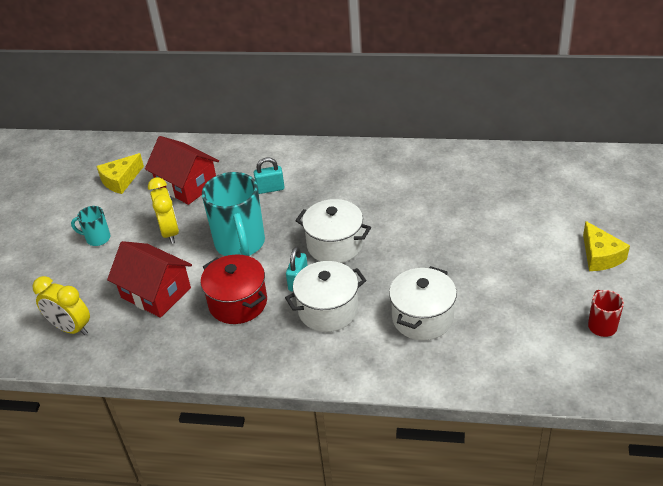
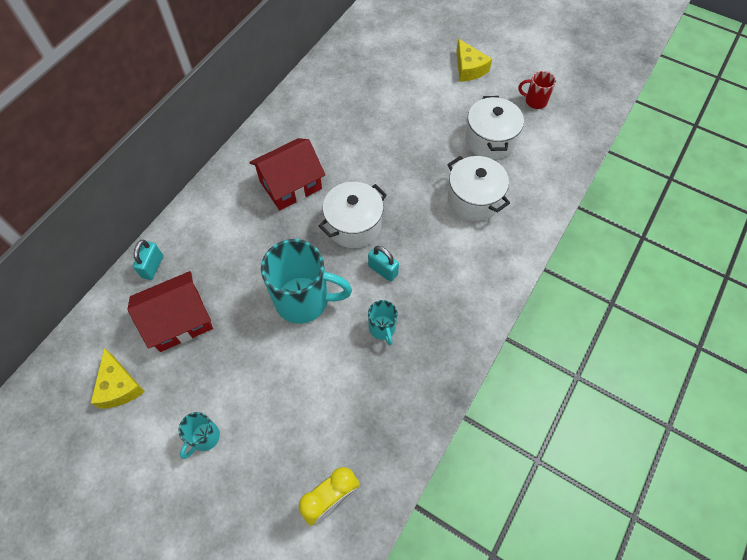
camera: 70 degrees left, 20 degrees up
(156, 293) = (327, 398): red house -> red house (290, 185)
(170, 232) = (244, 359): yellow clock -> none
(238, 303) = (382, 328): red pot -> turquoise mug
(270, 189) = (241, 247): turquoise padlock -> turquoise padlock (152, 266)
(328, 310) = (430, 261): white pot -> white pot (490, 140)
(600, 256) = (469, 68): yellow cheese -> yellow cheese turned 60 degrees clockwise

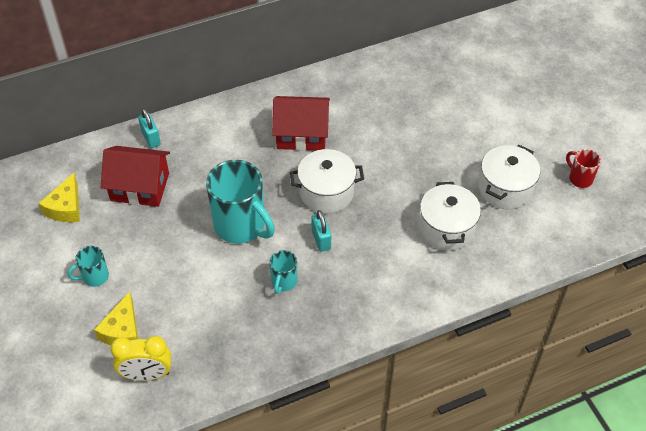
camera: 35 degrees right, 10 degrees down
(152, 266) = (151, 138): turquoise padlock -> turquoise padlock turned 75 degrees counterclockwise
(469, 68) = (540, 119): yellow cheese -> yellow cheese (122, 330)

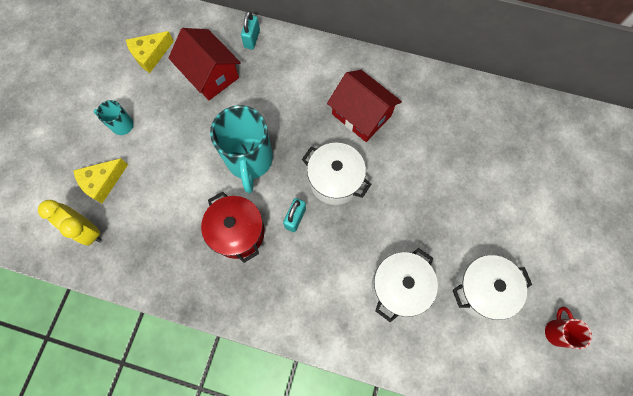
camera: 40 degrees right, 20 degrees up
(284, 282) = (238, 232): turquoise mug -> red pot

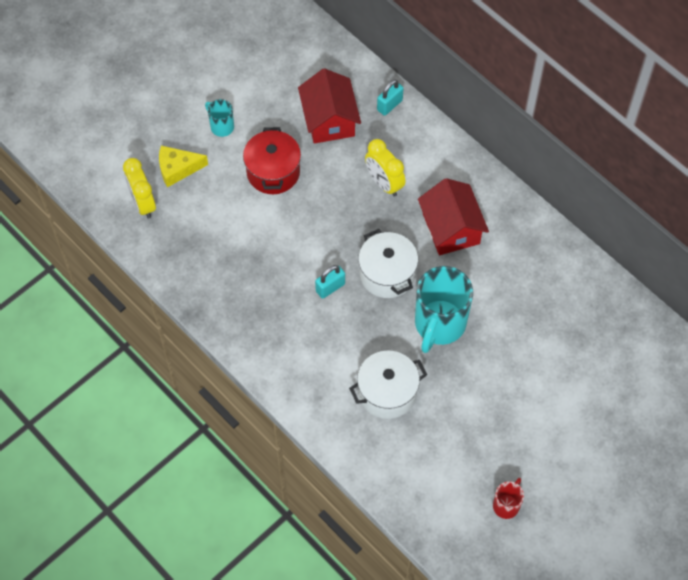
camera: 30 degrees right, 10 degrees down
(150, 55) = (284, 74): yellow cheese -> none
(238, 232) = (271, 272): red pot -> red pot (273, 172)
(249, 160) = (319, 216): turquoise mug -> turquoise mug (439, 324)
(286, 105) = (384, 183): none -> yellow clock
(481, 289) = (461, 435): white pot -> none

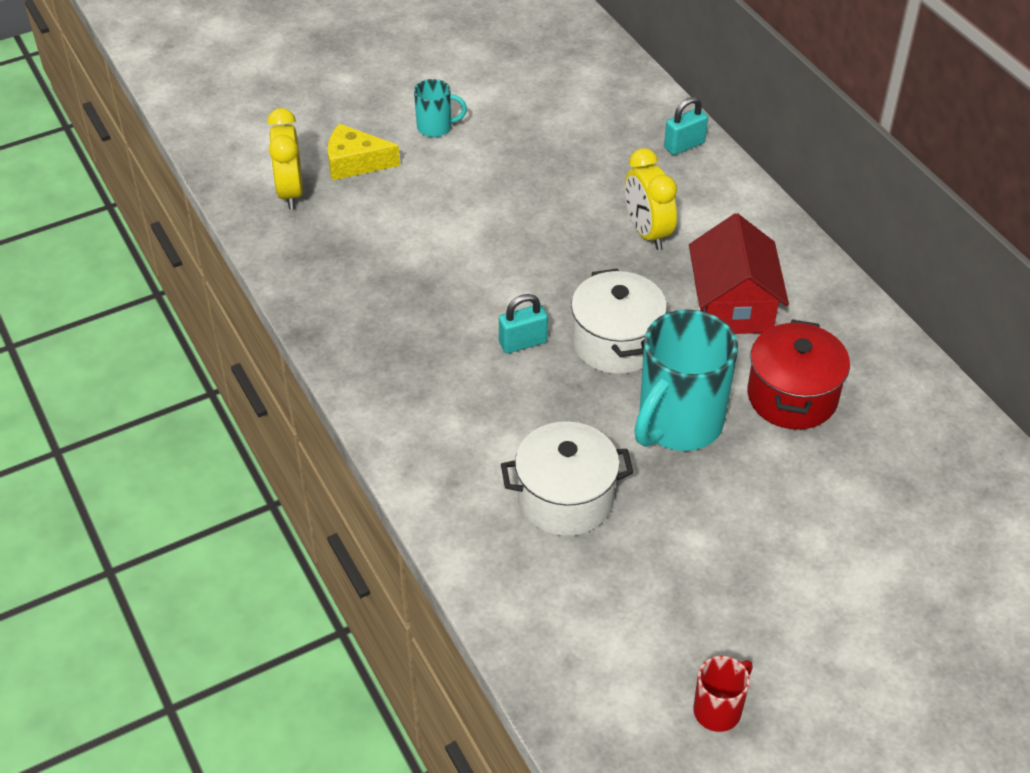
camera: 15 degrees right, 15 degrees down
(221, 126) = (435, 127): turquoise mug -> turquoise mug turned 120 degrees clockwise
(273, 172) = (489, 190): red pot -> red pot (792, 396)
(329, 120) = (591, 146): red house -> none

